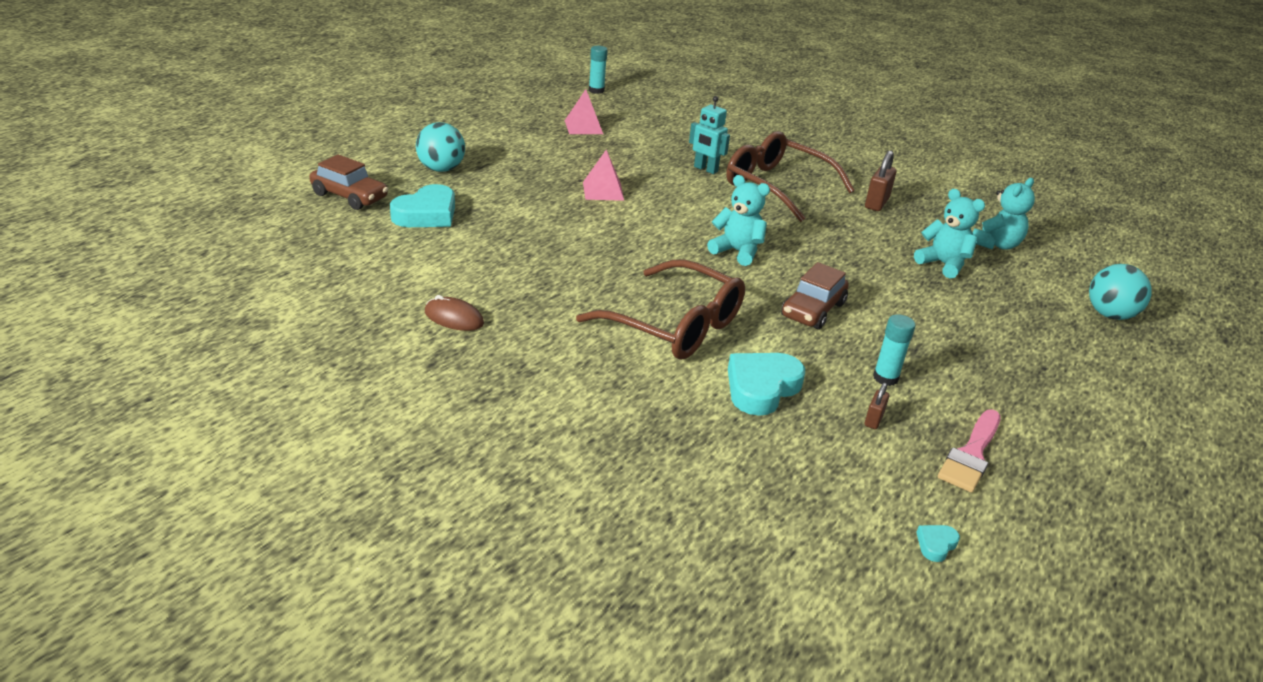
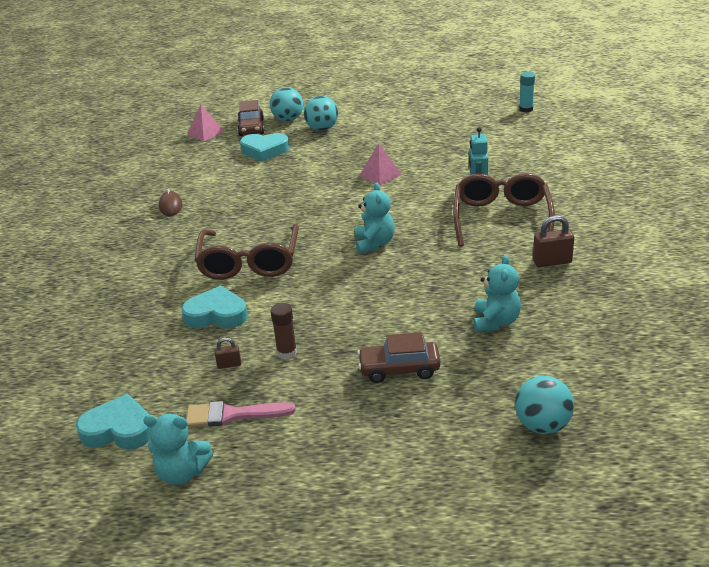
camera: 60 degrees right, 0 degrees up
(376, 173) = (288, 119): none -> turquoise ball
(583, 127) = (459, 131): pink pyramid -> pink pyramid (205, 133)
(813, 310) = (337, 297): brown car -> brown car (399, 369)
(885, 378) = (287, 352): turquoise glue stick -> brown glue stick
(936, 544) = (119, 430): turquoise heart -> turquoise heart, size x2.26
(996, 244) = (578, 334): turquoise teddy bear -> turquoise teddy bear (182, 473)

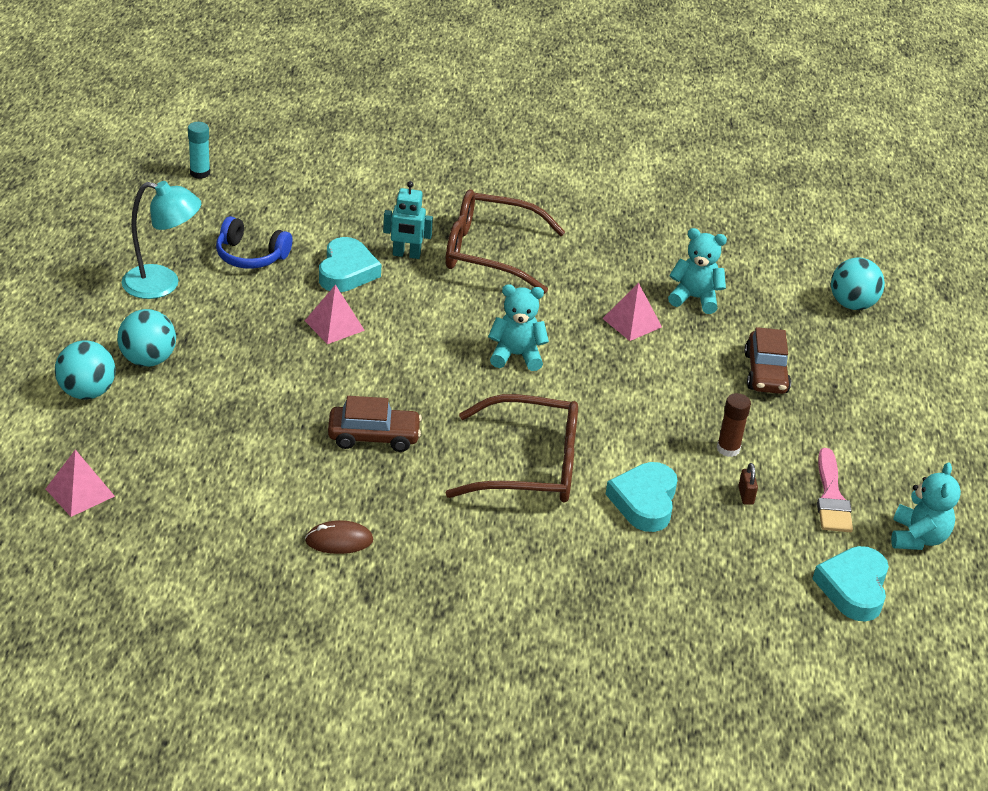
camera: 90 degrees left, 5 degrees up
(251, 127) = (93, 436): brown car -> brown car (374, 437)
(264, 151) = (194, 427): turquoise heart -> turquoise heart (346, 271)
(397, 120) = (162, 284): none -> turquoise lamp
(442, 138) = (251, 256): none -> blue headphones
(442, 291) = (632, 322): none -> pink pyramid
(552, 262) = (592, 240): brown padlock -> none

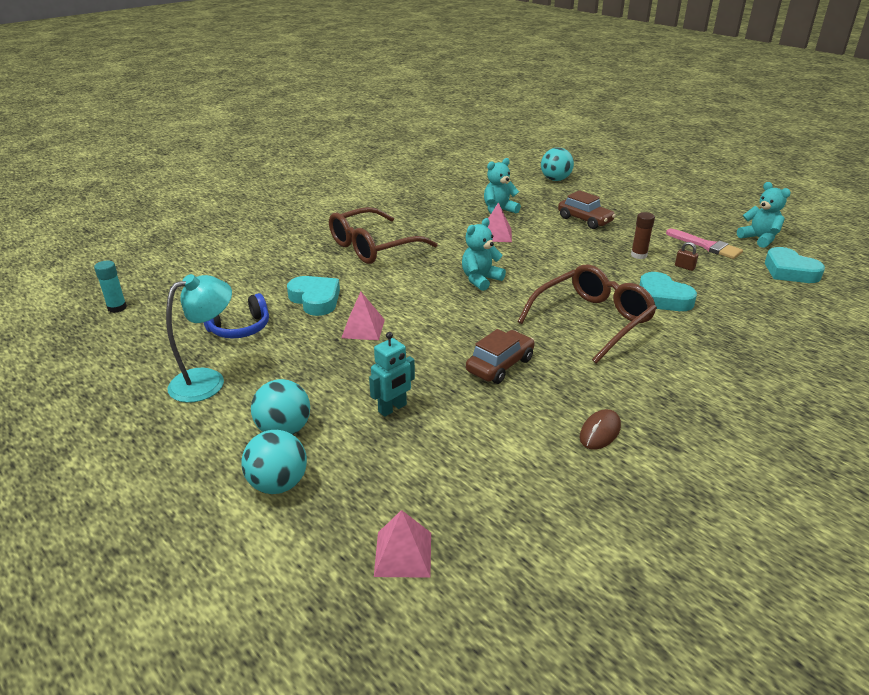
camera: 45 degrees left, 5 degrees down
(406, 255) = (332, 272): turquoise robot -> turquoise robot (392, 408)

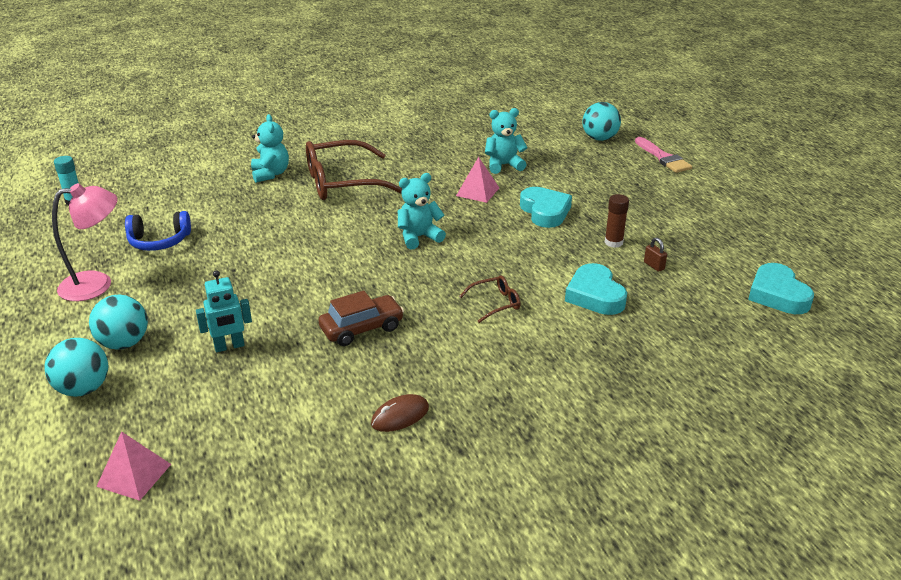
camera: 20 degrees right, 0 degrees up
(207, 380) = (97, 284): turquoise lamp -> pink lamp
(315, 299) = (246, 227): turquoise heart -> turquoise heart (545, 211)
(363, 328) = (265, 264): pink pyramid -> none
(585, 220) = (590, 191): brown car -> none
(592, 320) = (495, 303): brown glasses -> brown glasses, size x0.45
(707, 246) = (705, 246): pink brush -> pink brush (663, 158)
(759, 239) = (778, 250): turquoise teddy bear -> turquoise teddy bear (270, 174)

